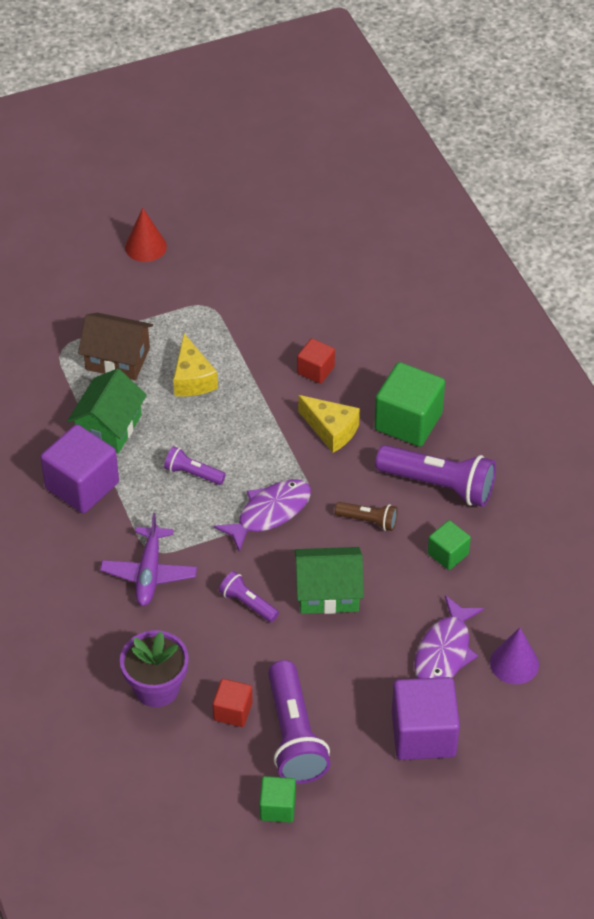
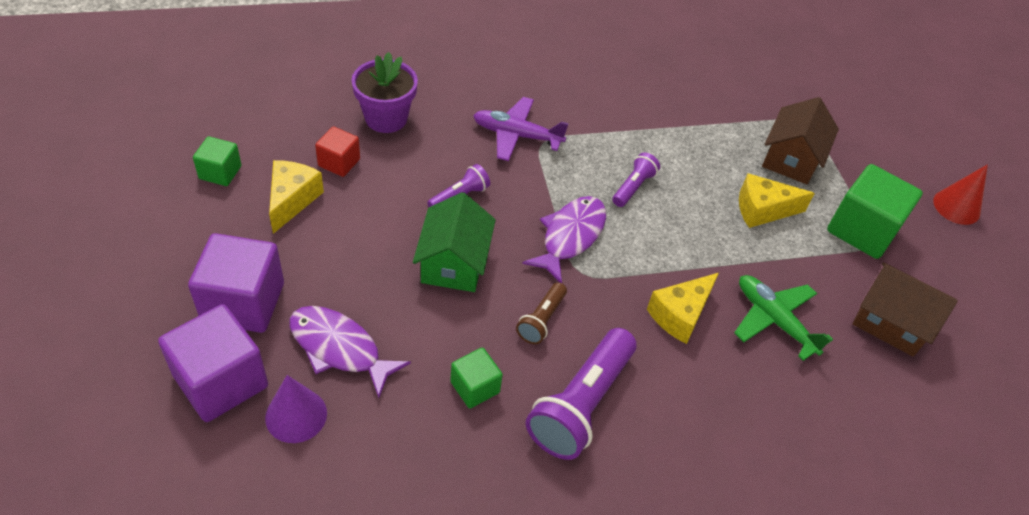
camera: 95 degrees right, 0 degrees up
(82, 485) = (630, 109): purple cube -> purple cube (221, 381)
(109, 427) = (700, 138): green house -> none
(269, 513) = (570, 236): purple fish -> purple fish turned 120 degrees counterclockwise
(292, 298) = (890, 322): none -> brown house
(294, 735) = (292, 200): purple flashlight -> yellow cheese
(315, 370) = (774, 320): red cube -> green plane
(408, 421) = (687, 396): green cube -> green cube (862, 230)

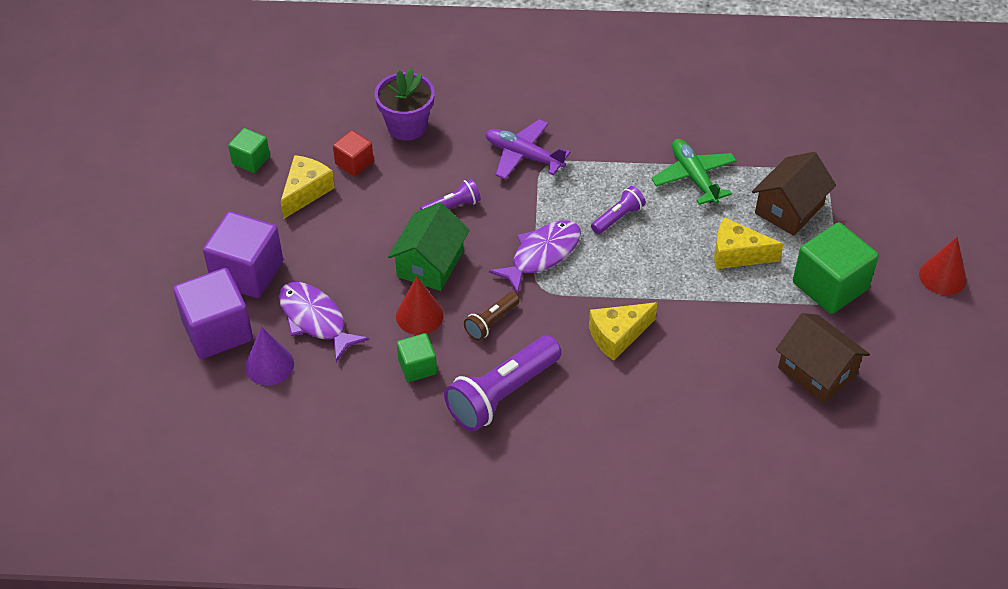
camera: 20 degrees right, 0 degrees up
(459, 324) = (419, 315): none -> red cone
(774, 320) = (703, 353): green plane -> green plane (693, 177)

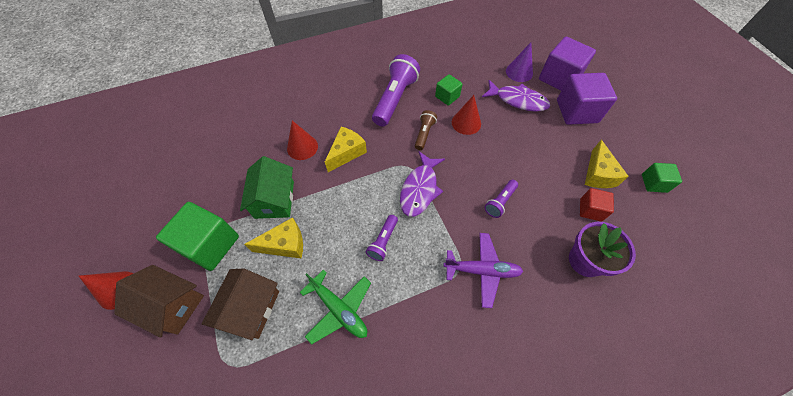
camera: 155 degrees right, 10 degrees up
(430, 264) = (484, 155): green house -> green house (274, 199)
(679, 368) = (302, 147): none -> red cone
(817, 371) = (215, 176): brown house -> brown house (172, 305)

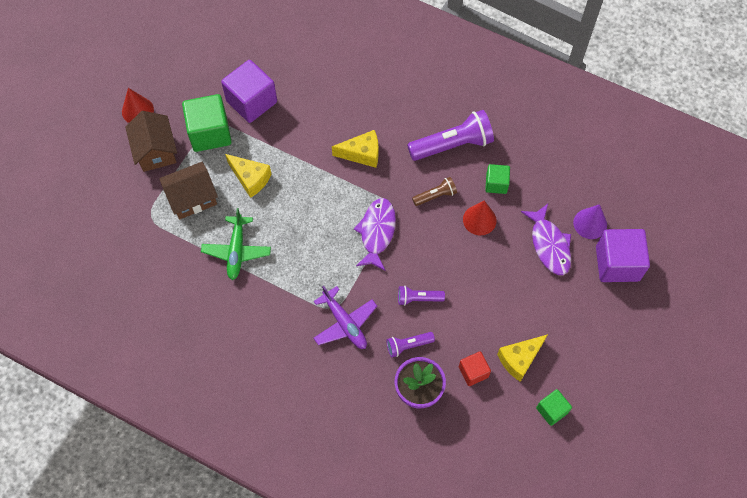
camera: 50 degrees right, 5 degrees up
(274, 199) = (277, 140): green house -> none
(302, 147) = (337, 118): red cone -> none
(383, 241) = (309, 240): purple flashlight -> purple flashlight (408, 345)
(420, 189) = (377, 232): purple fish -> purple fish turned 120 degrees clockwise
(577, 111) = (584, 303): purple cube -> purple cube (251, 101)

